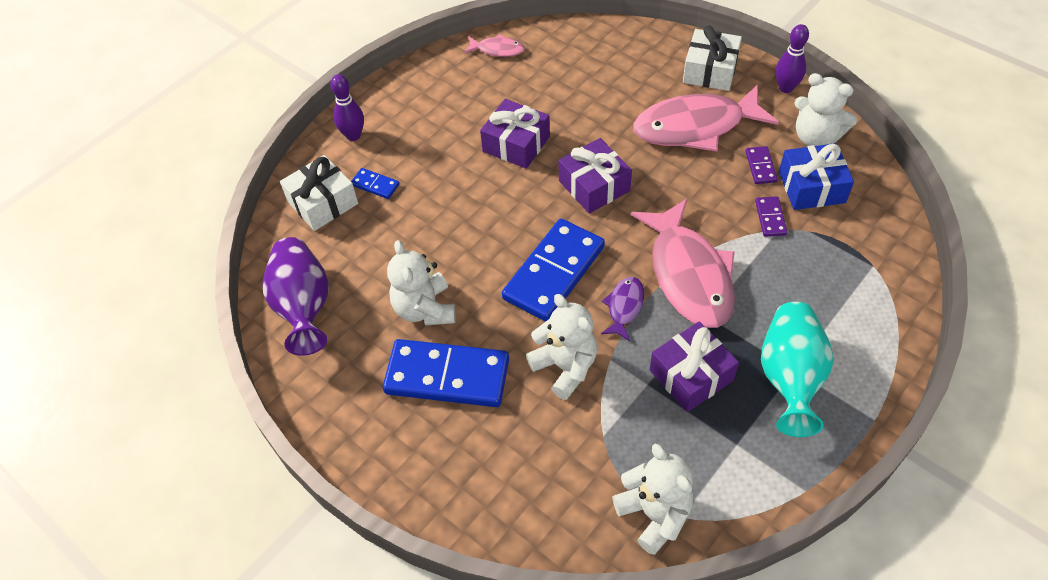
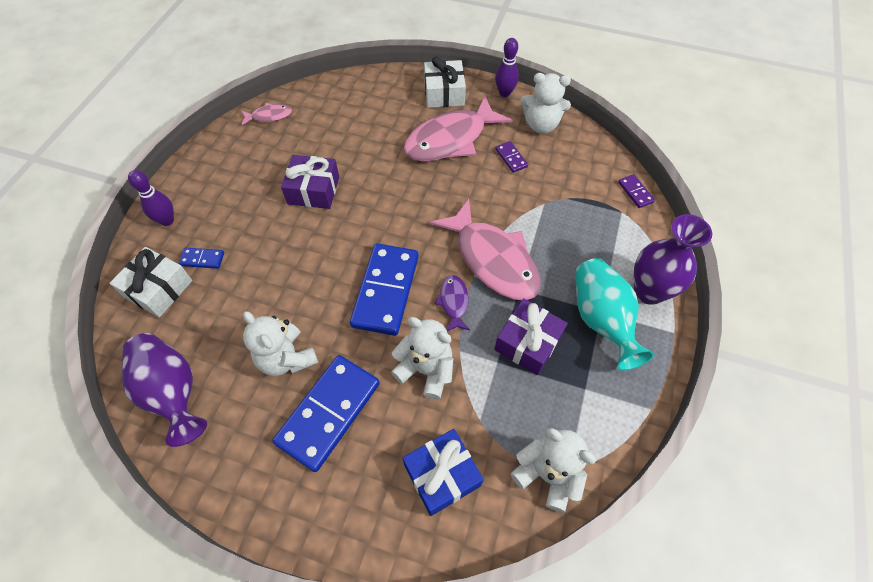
camera: 25 degrees left, 5 degrees up
(447, 376) = (328, 413): blue domino -> blue domino turned 45 degrees counterclockwise
(594, 186) = (390, 208): purple gift -> none
(770, 218) = (534, 196): purple domino -> purple domino (635, 192)
(811, 187) = (554, 164): blue gift -> blue gift (442, 475)
(864, 365) = (649, 291): none -> purple vase

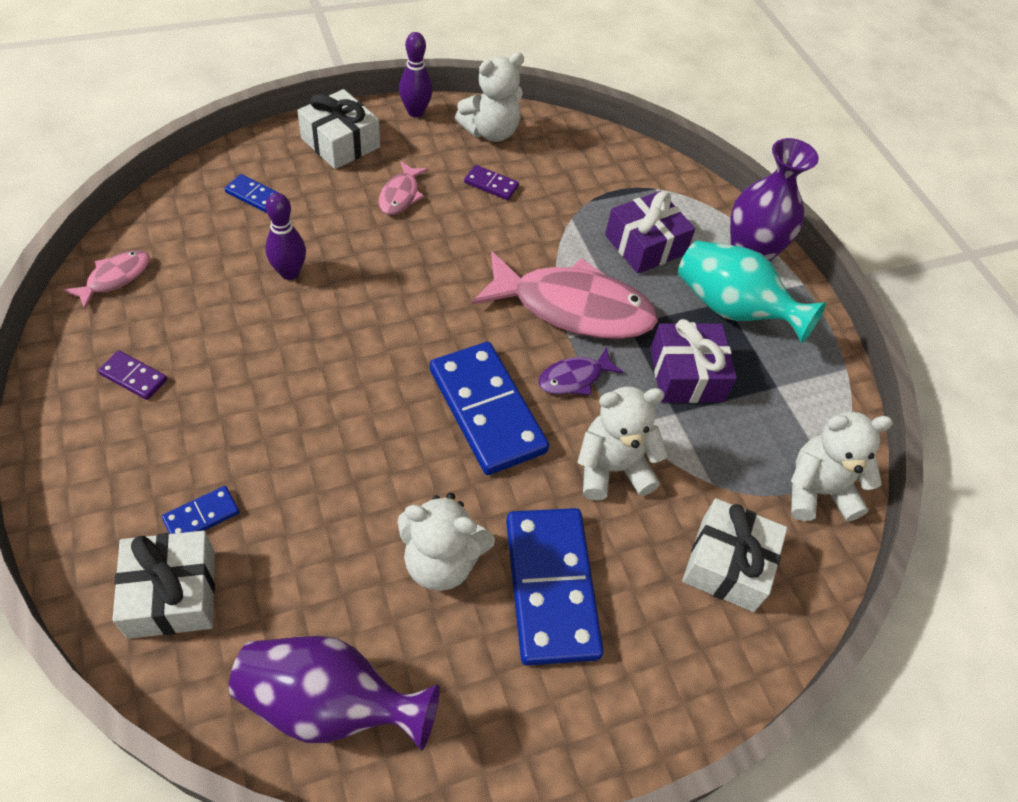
camera: 45 degrees left, 5 degrees down
(167, 220) = (90, 498): purple bowling pin -> purple bowling pin (289, 273)
(313, 190) = (279, 342): purple gift -> purple gift (645, 245)
(371, 103) = (253, 195): none -> blue domino
(442, 475) = (727, 564): blue gift -> white gift
(450, 139) = (400, 195): pink fish -> pink fish, size x0.46
(454, 302) = (574, 378): purple fish -> purple fish turned 75 degrees counterclockwise
(635, 192) = (651, 161): purple domino -> purple domino (133, 377)

